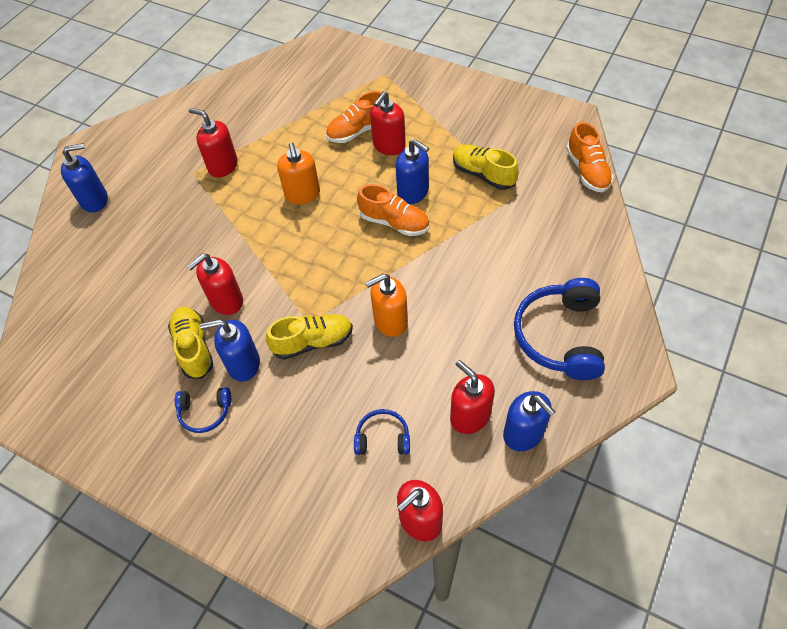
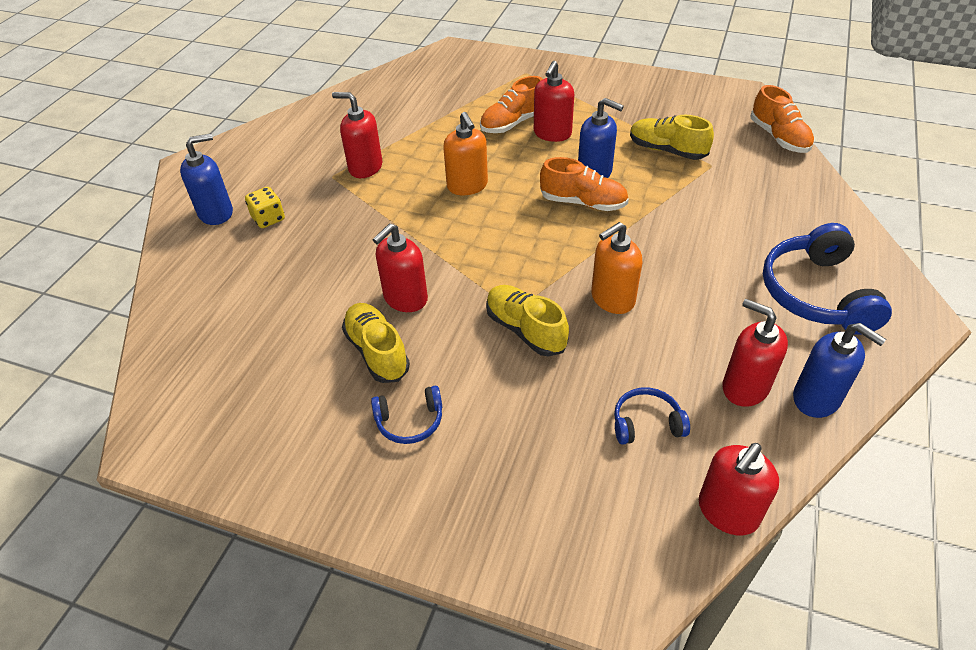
camera: 10 degrees left, 10 degrees down
(135, 210) = (268, 219): none -> yellow dice
(243, 364) = (445, 363): blue soap dispenser -> none
(313, 342) = (525, 330): yellow shoe -> yellow shoe turned 105 degrees counterclockwise

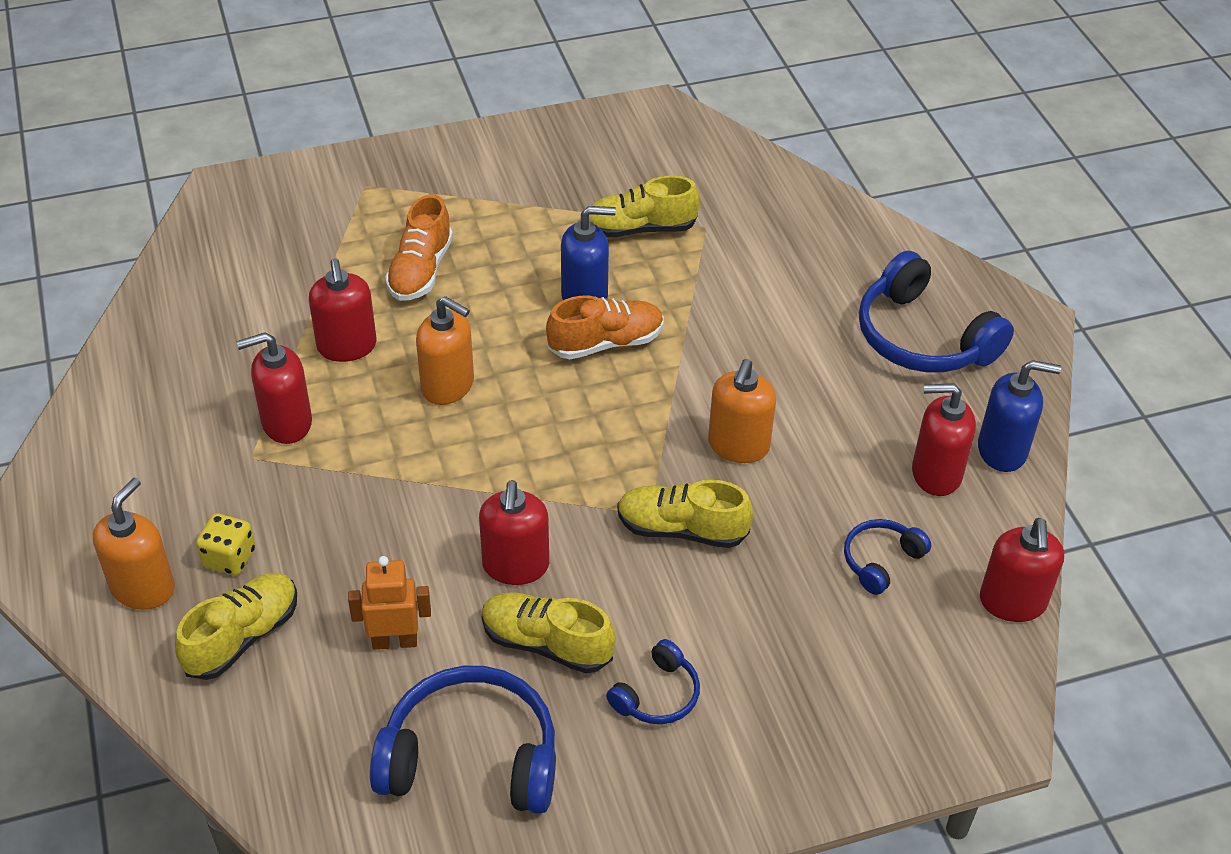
camera: 40 degrees left, 0 degrees up
(216, 213) = (143, 588): blue soap dispenser -> orange soap dispenser
(232, 260) = (242, 637): none -> yellow shoe
(269, 391) = (471, 757): none -> blue headphones
(299, 304) = (395, 641): none -> orange robot
(552, 134) = (485, 264): red soap dispenser -> red soap dispenser (347, 347)
(779, 137) = (746, 158): orange shoe -> none

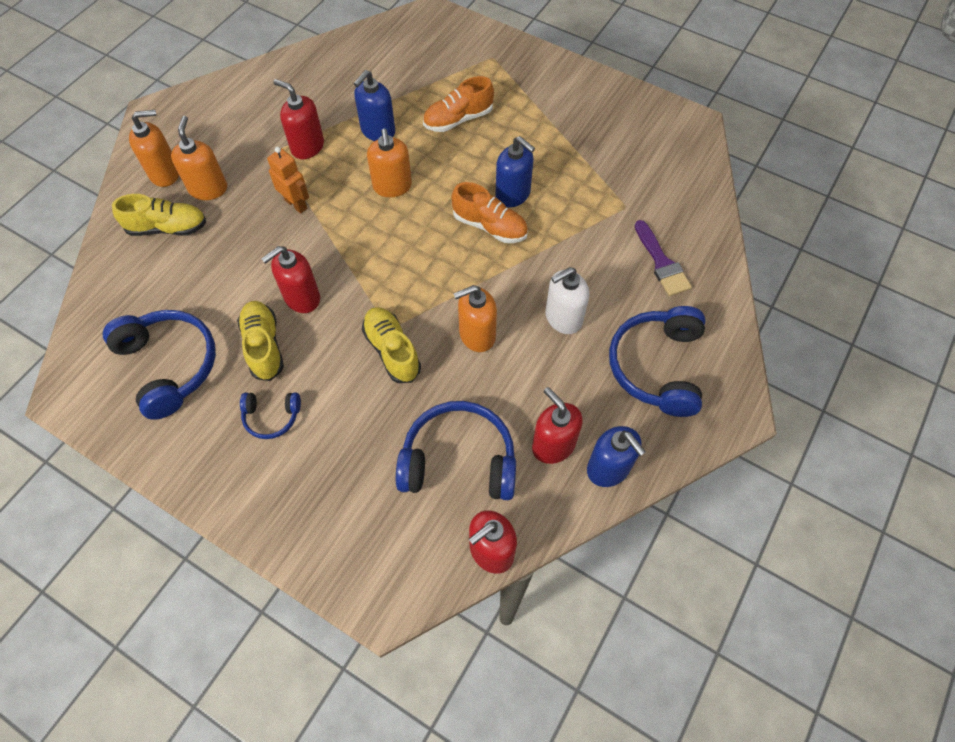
camera: 50 degrees right, 15 degrees up
(229, 558) = (208, 189): yellow dice -> orange soap dispenser
(347, 347) = (378, 131): red soap dispenser -> blue soap dispenser
(395, 641) = (213, 285): orange robot -> orange robot (296, 204)
(640, 229) = (591, 181): yellow shoe -> none
(791, 365) = (563, 318): none -> white soap dispenser
(804, 250) = (661, 263): none -> purple brush
(881, 561) = (459, 460): blue headphones -> blue headphones, size x1.95

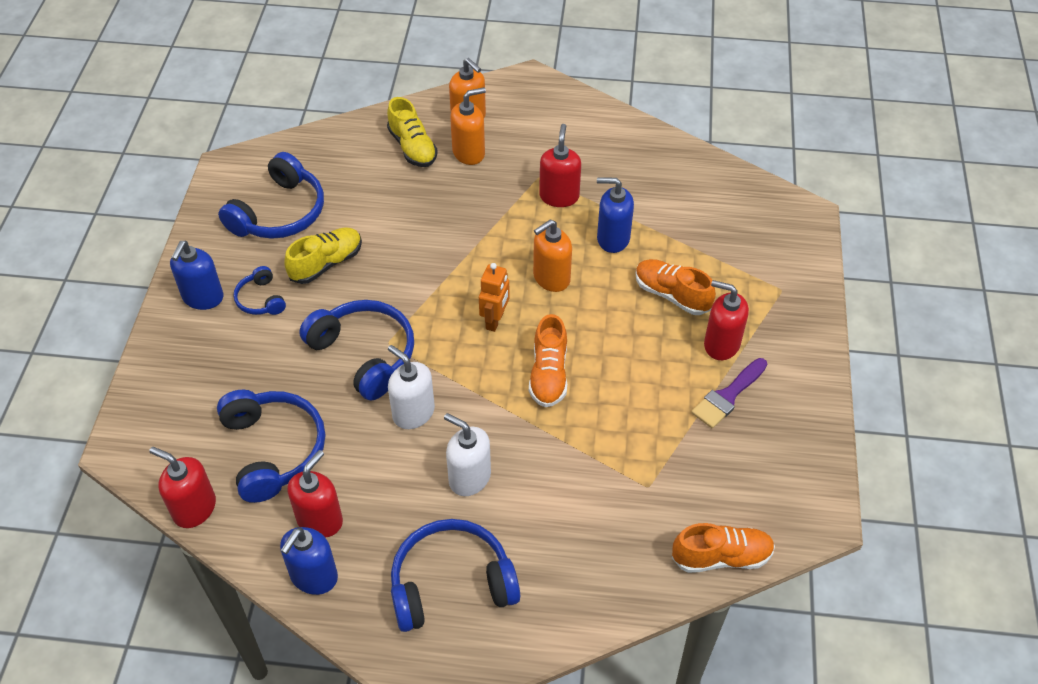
camera: 65 degrees right, 10 degrees down
(296, 204) = (487, 218): orange robot -> orange robot (495, 320)
(302, 298) = (388, 267): red soap dispenser -> red soap dispenser (721, 344)
(392, 350) = (364, 354): yellow shoe -> blue headphones
(477, 335) = (413, 412): orange soap dispenser -> white soap dispenser
(513, 194) = (601, 378): blue soap dispenser -> blue soap dispenser (203, 297)
(661, 263) = (589, 546): purple brush -> purple brush (728, 396)
(703, 189) = (721, 557): none -> orange shoe

